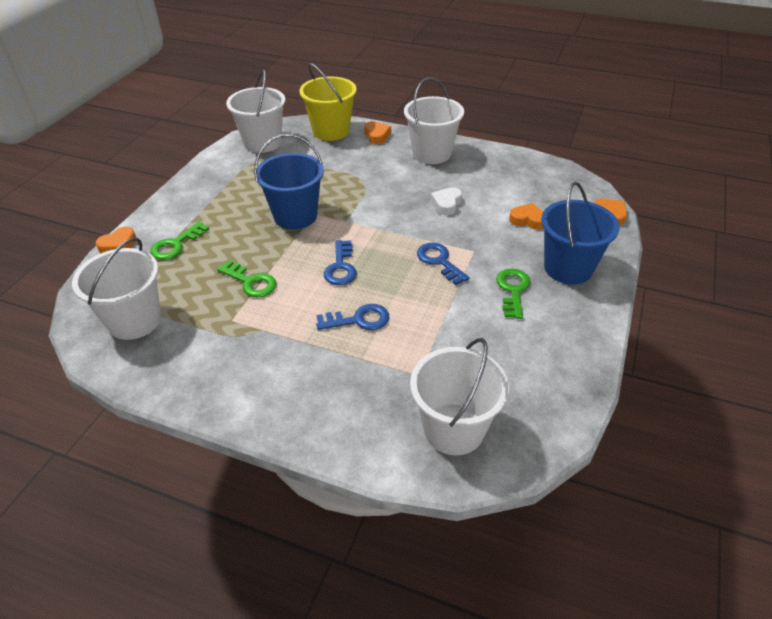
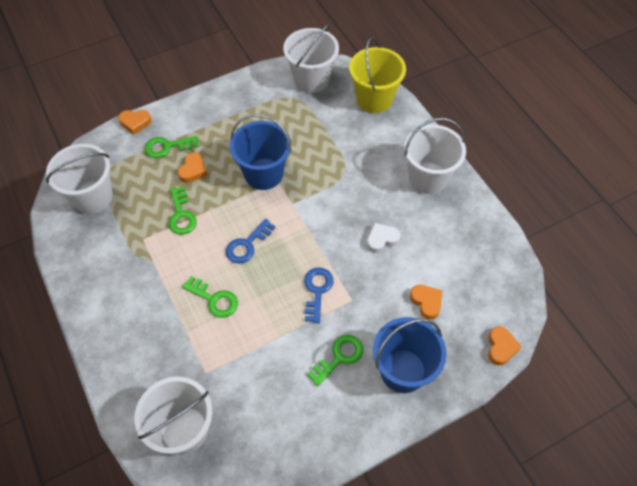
camera: 40 degrees right, 15 degrees up
(358, 320) = (214, 299): blue key -> green key
(377, 135) = (405, 127): orange heart -> orange heart (193, 170)

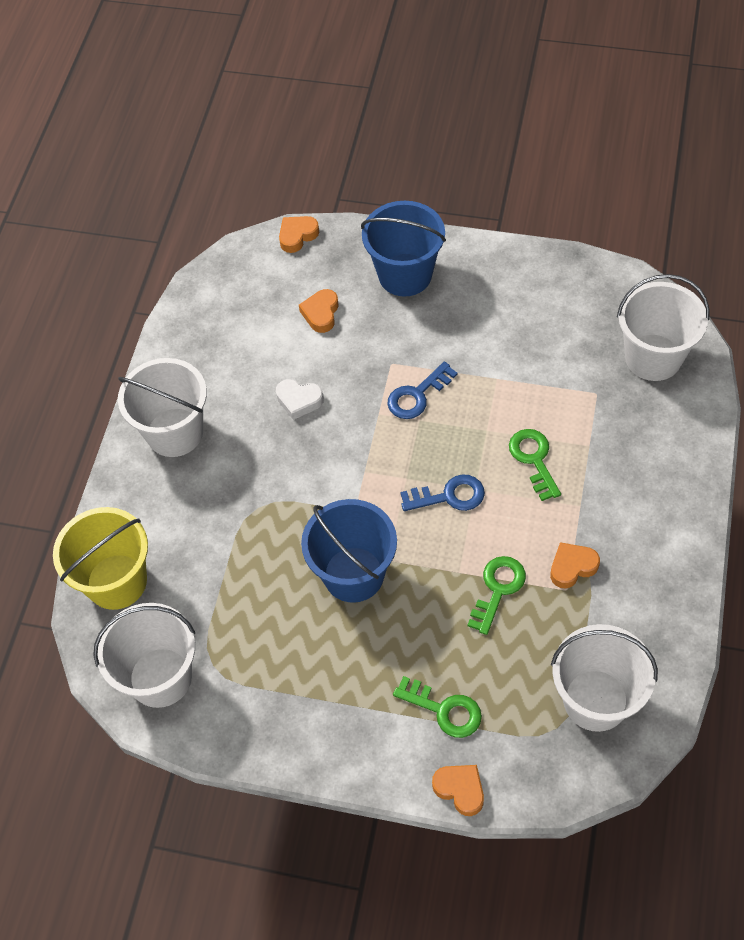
camera: 135 degrees left, 0 degrees up
(193, 170) = (437, 645): orange heart -> orange heart (572, 567)
(339, 357) = (453, 322): green key -> none

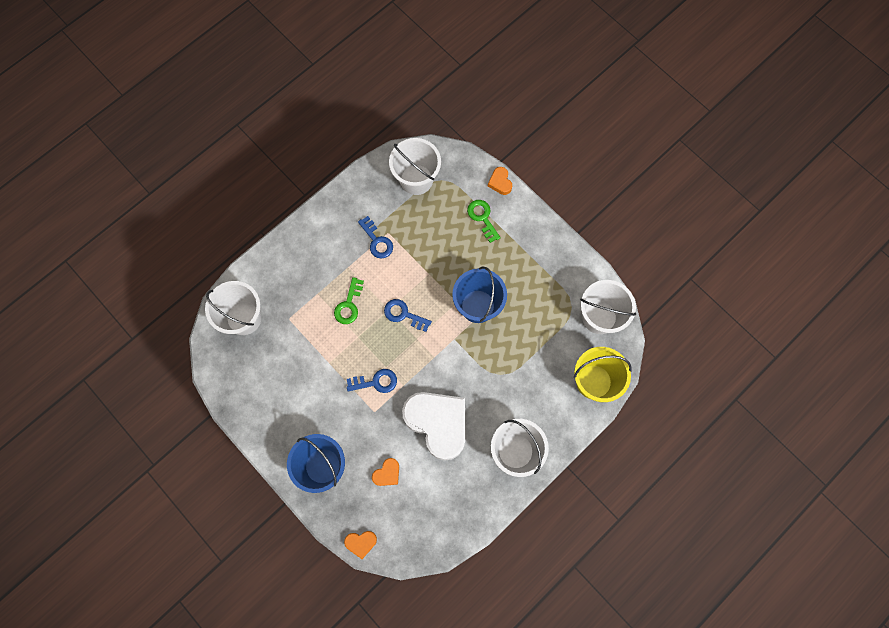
camera: 150 degrees left, 15 degrees up
(299, 400) = (438, 423): white heart -> white heart, size x2.41
(498, 589) = (418, 253): green key -> none
(572, 567) = (377, 241): orange heart -> blue key

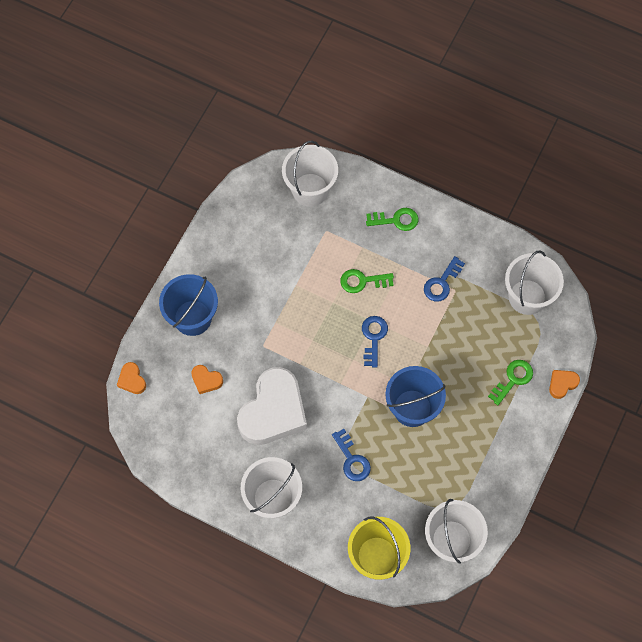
camera: 70 degrees right, 5 degrees down
(304, 256) = (396, 220): none -> green key
(376, 382) = (293, 336): blue key -> blue key (352, 459)

